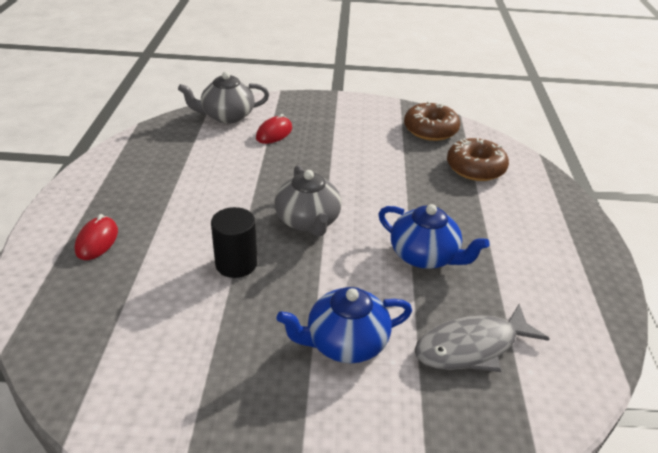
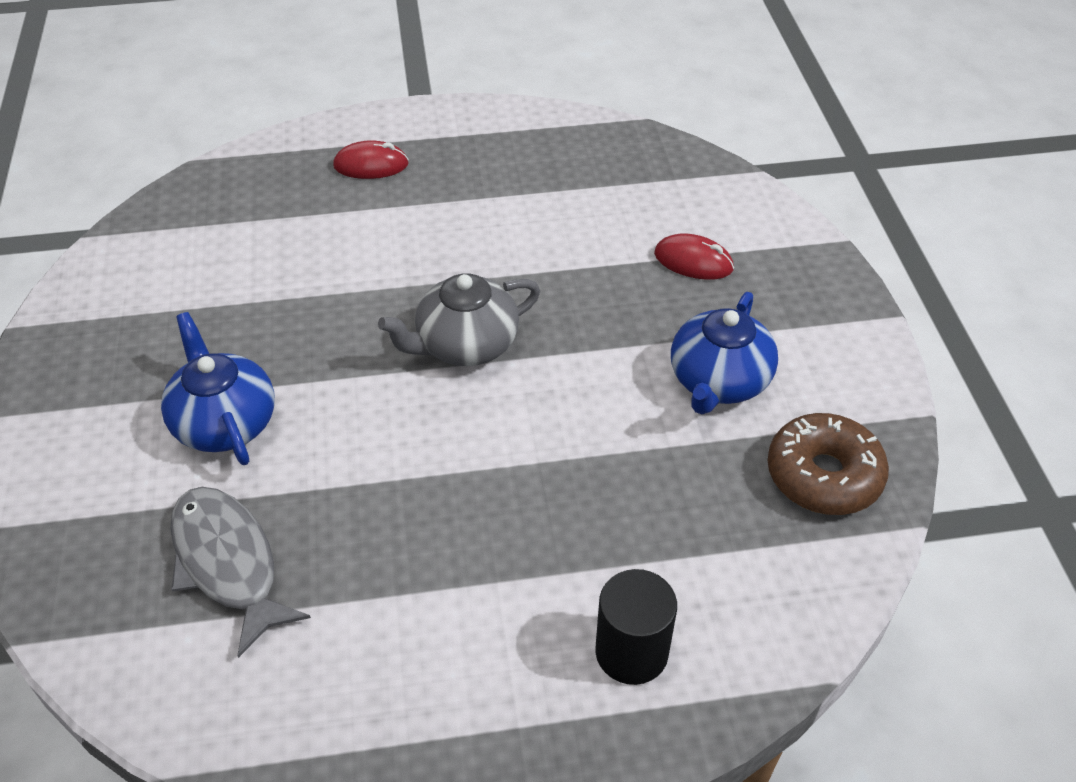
camera: 80 degrees right, 10 degrees up
(227, 116) = (717, 198): grey teapot -> none
(236, 264) = (355, 291): black cylinder -> black cylinder (631, 652)
(425, 256) = (417, 494): blue teapot -> blue teapot (718, 381)
(475, 168) = (710, 558): brown donut -> none

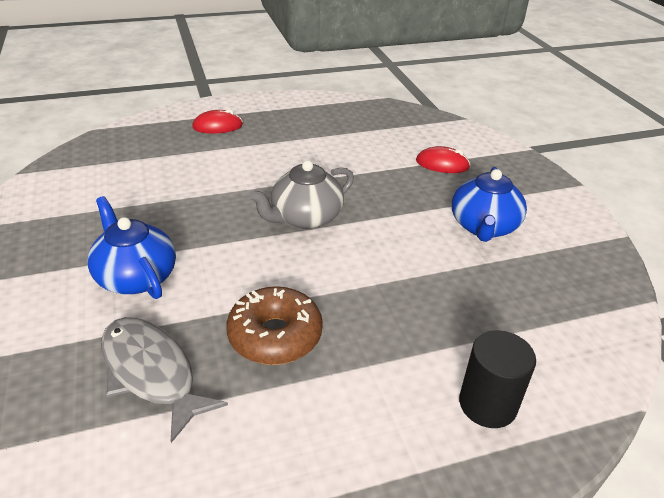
camera: 10 degrees left, 10 degrees down
(823, 475) = (576, 275): brown donut -> brown donut (275, 335)

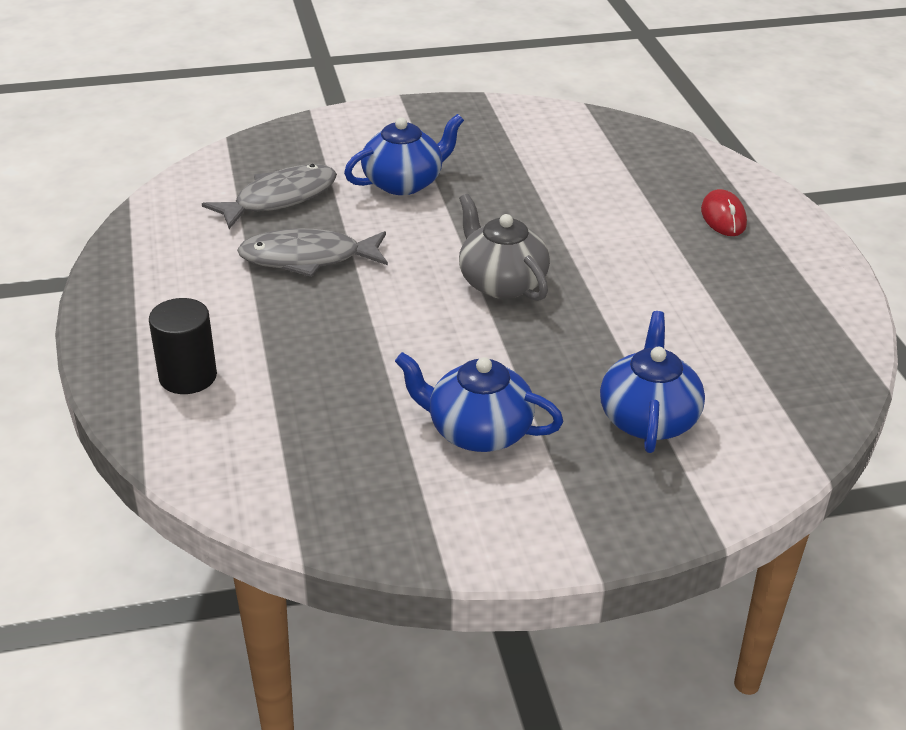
camera: 95 degrees right, 0 degrees up
(275, 335) = (308, 258): brown donut -> grey fish
(442, 164) = (648, 418): red mouse -> blue teapot

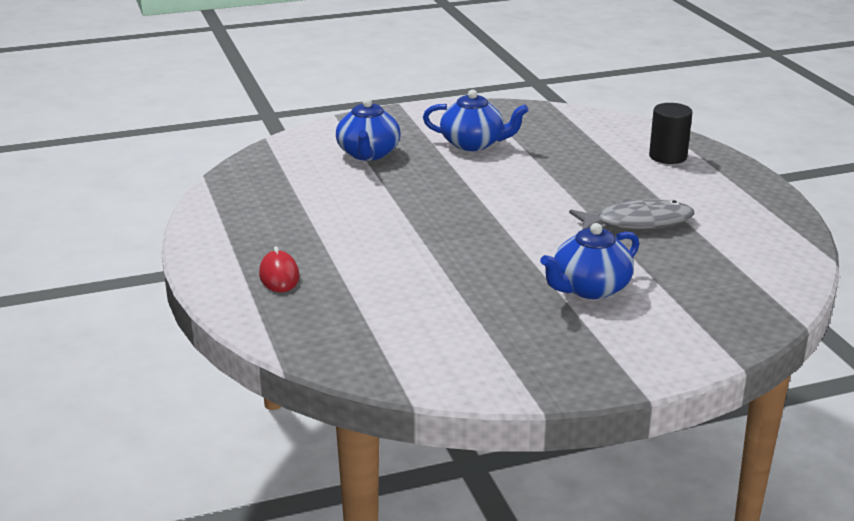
camera: 175 degrees right, 10 degrees down
(279, 199) = (697, 266): grey fish -> none
(501, 282) = (476, 216): grey teapot -> none

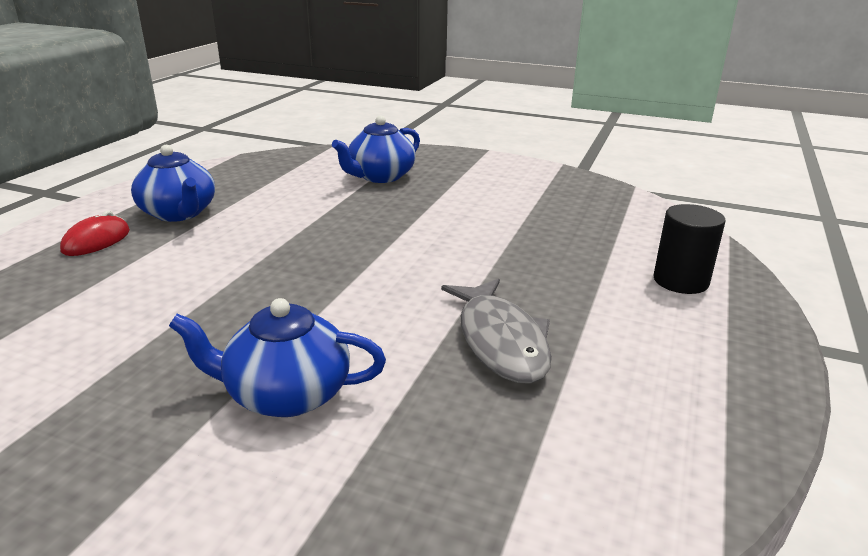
camera: 40 degrees right, 0 degrees up
(473, 144) = (484, 197): blue teapot -> blue teapot (179, 213)
(637, 223) = (500, 341): grey fish -> grey fish turned 45 degrees clockwise

